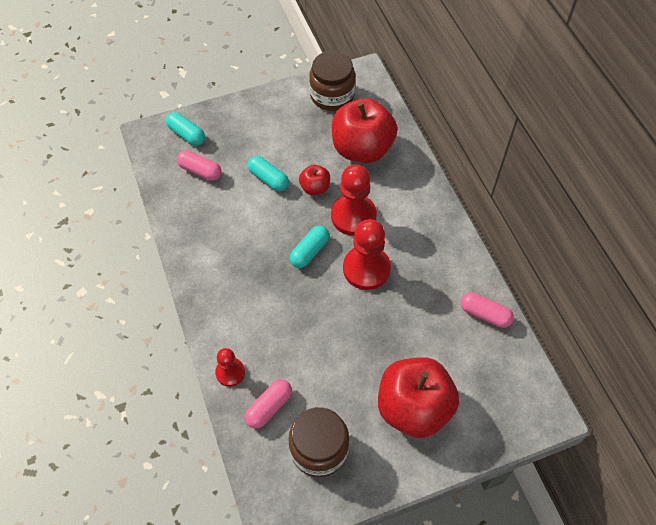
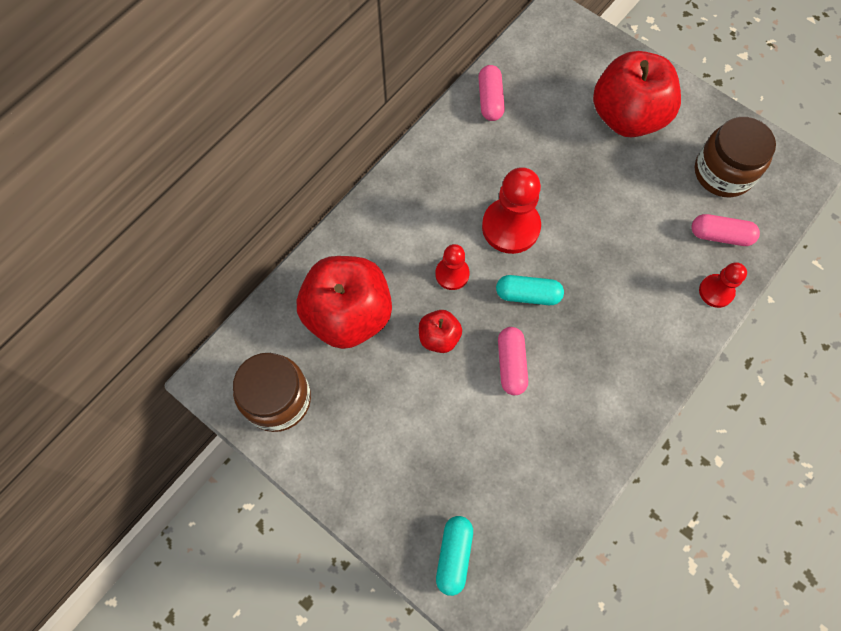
camera: 120 degrees left, 10 degrees up
(200, 171) = (500, 494): pink capsule -> pink capsule (511, 364)
(268, 179) = (459, 399): turquoise capsule -> none
(353, 216) = (452, 274): red pawn -> red pawn, size x0.57

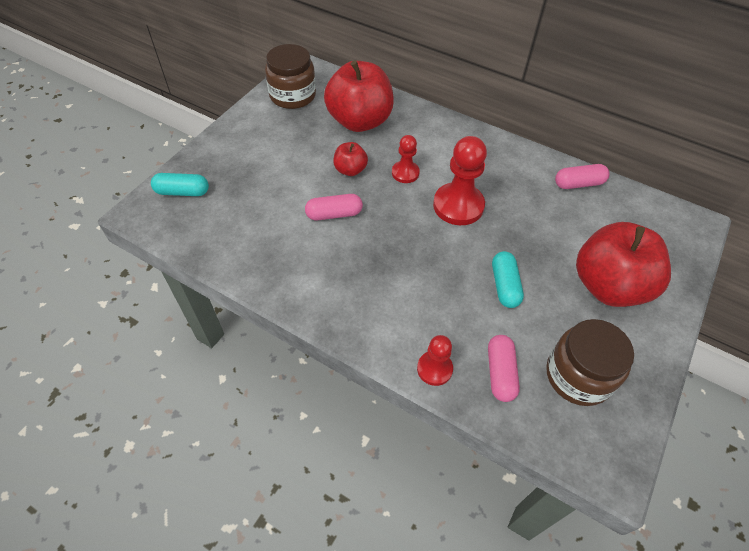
camera: 80 degrees right, 15 degrees down
(528, 295) = (398, 221): turquoise capsule -> turquoise capsule (504, 285)

